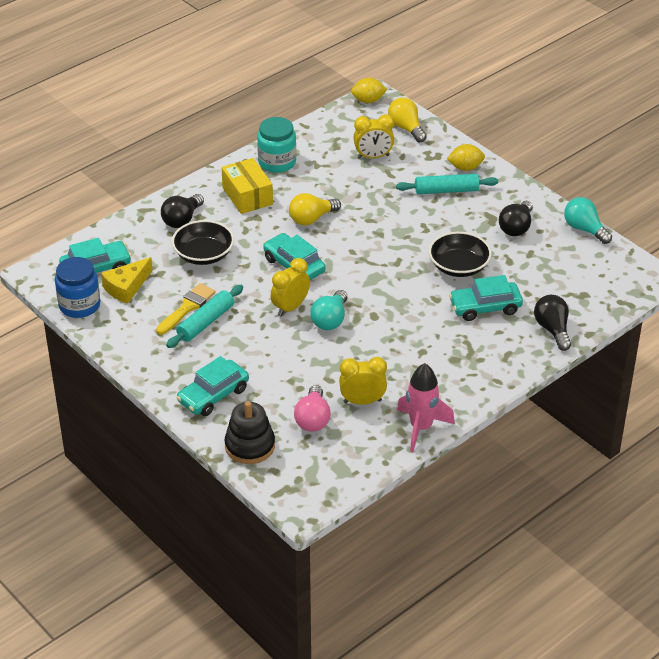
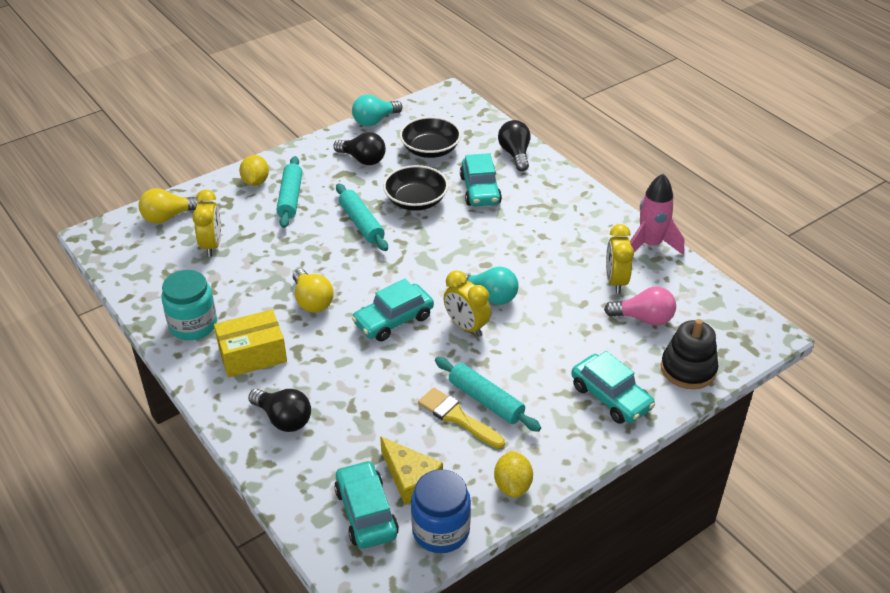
camera: 85 degrees left, 0 degrees up
(203, 254) = (358, 399): black bowl -> black bowl (430, 150)
(368, 100) = (101, 241): yellow lemon -> yellow lemon (512, 485)
(418, 236) = (361, 223): none -> turquoise rolling pin
(552, 329) = (515, 154): black light bulb -> black light bulb turned 90 degrees clockwise

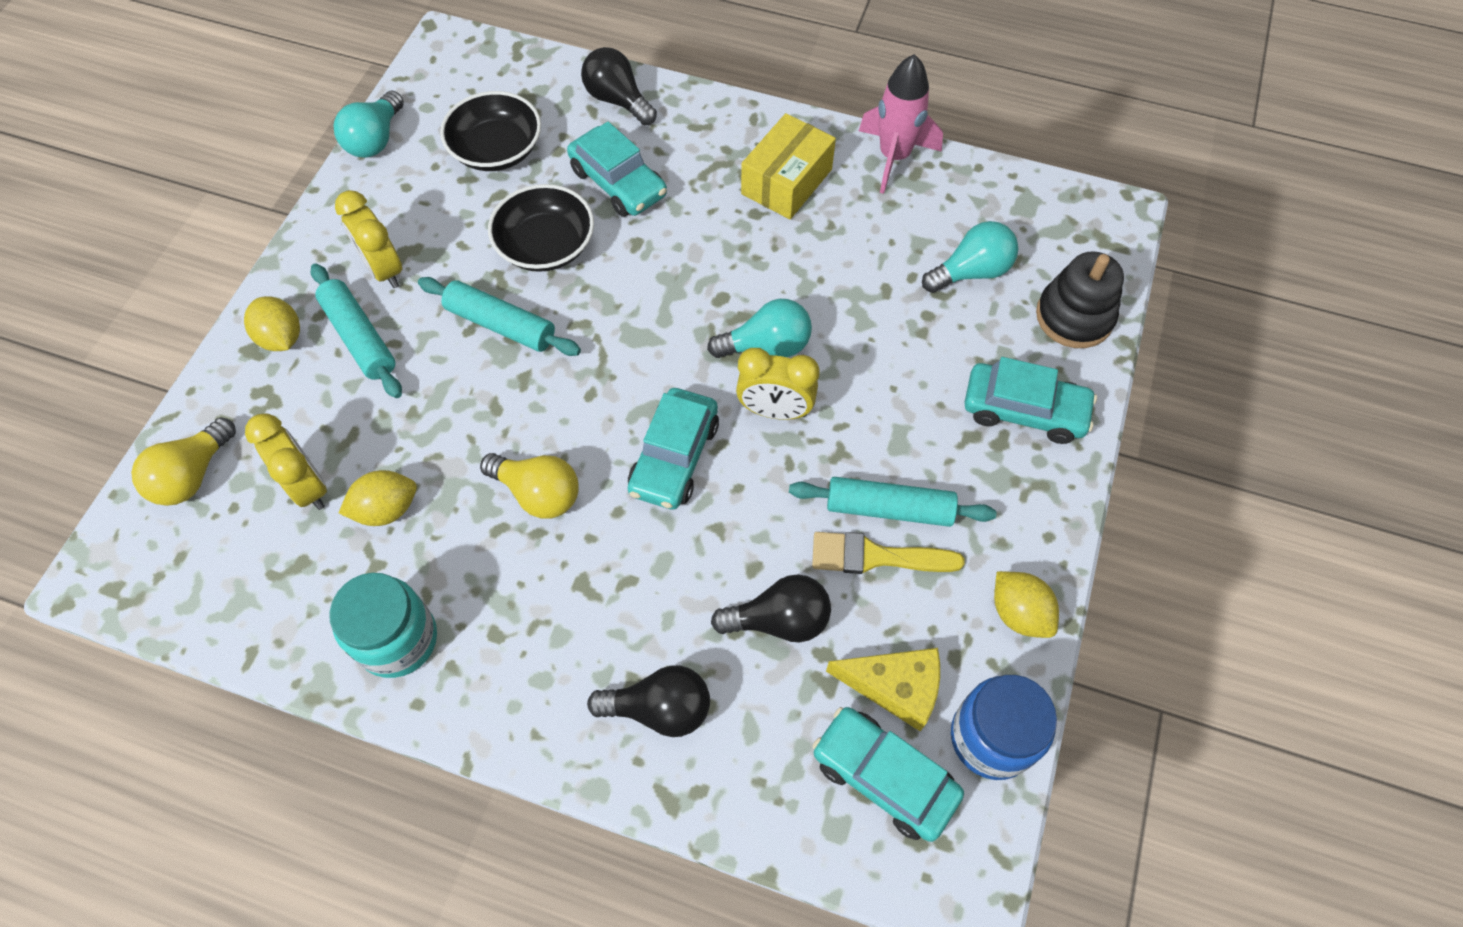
camera: 35 degrees left, 20 degrees up
(237, 272) = (386, 509): none -> yellow lemon
(252, 354) = (528, 633): yellow box -> yellow box (786, 181)
(363, 159) = (413, 215): black light bulb -> black light bulb (779, 620)
(615, 281) = (897, 235): yellow clock -> yellow clock (384, 269)
(644, 318) = (971, 272): pink light bulb -> turquoise light bulb

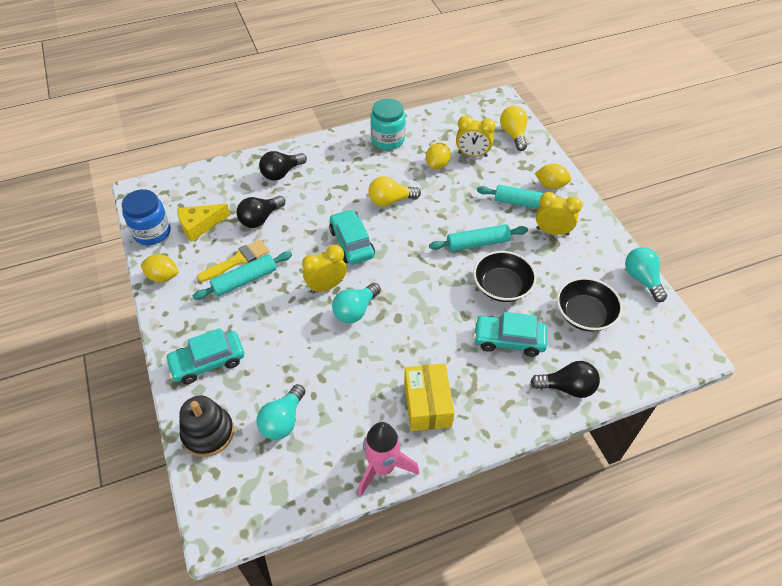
camera: 140 degrees right, 10 degrees down
(884, 777) = (186, 200): turquoise car -> none

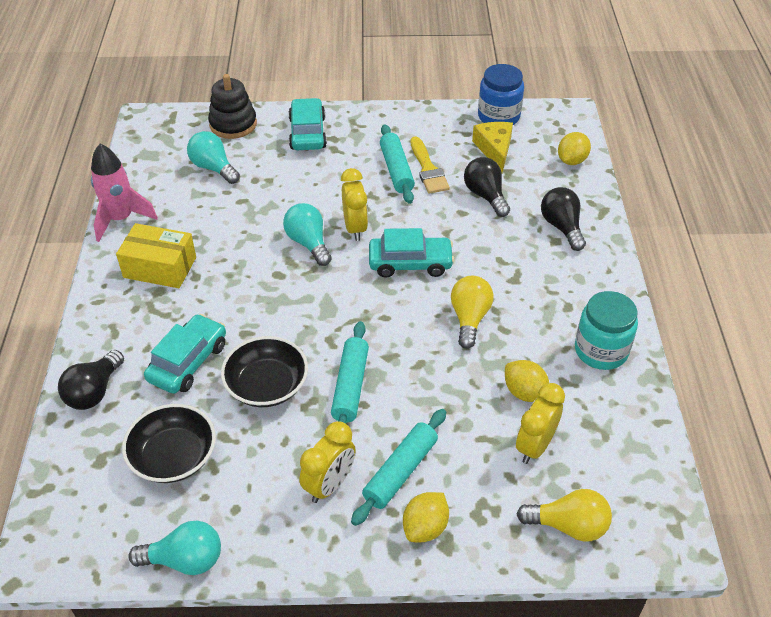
camera: 110 degrees right, 5 degrees down
(163, 277) = (430, 118): yellow lemon -> yellow lemon (571, 161)

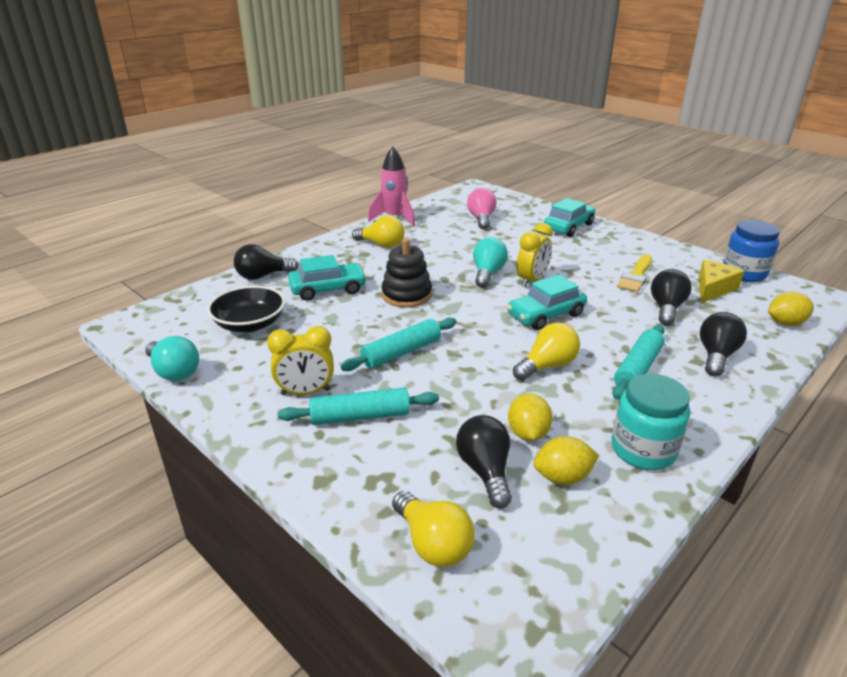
camera: 45 degrees right, 15 degrees down
(160, 267) = (381, 245): yellow box -> yellow light bulb
(213, 168) = (481, 219): turquoise light bulb -> pink light bulb
(233, 124) = (524, 206): black stacking toy -> black stacking toy (406, 295)
(267, 385) = (352, 323): black bowl -> none
(396, 170) = (609, 267): turquoise rolling pin -> turquoise rolling pin (638, 369)
(410, 263) = (545, 315): turquoise car -> turquoise car turned 105 degrees clockwise
(425, 527) = (325, 459): yellow lemon -> yellow lemon (562, 477)
(535, 446) = (485, 471): yellow clock -> black light bulb

